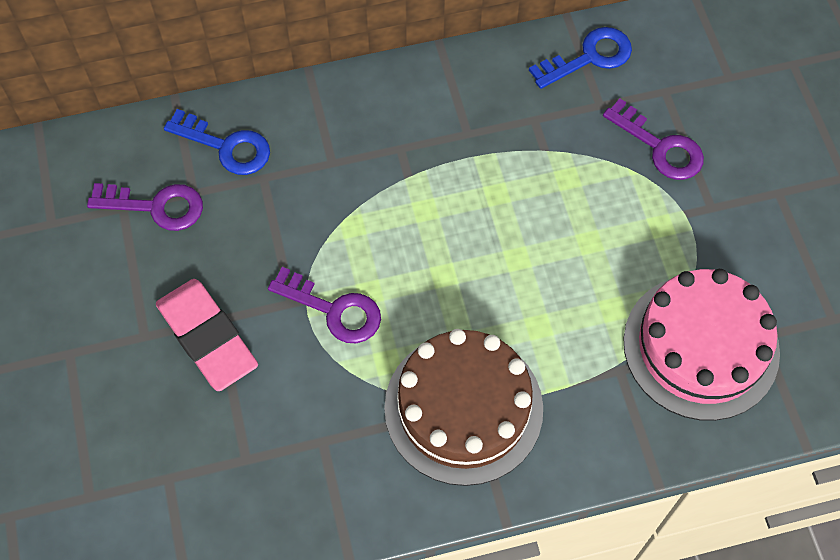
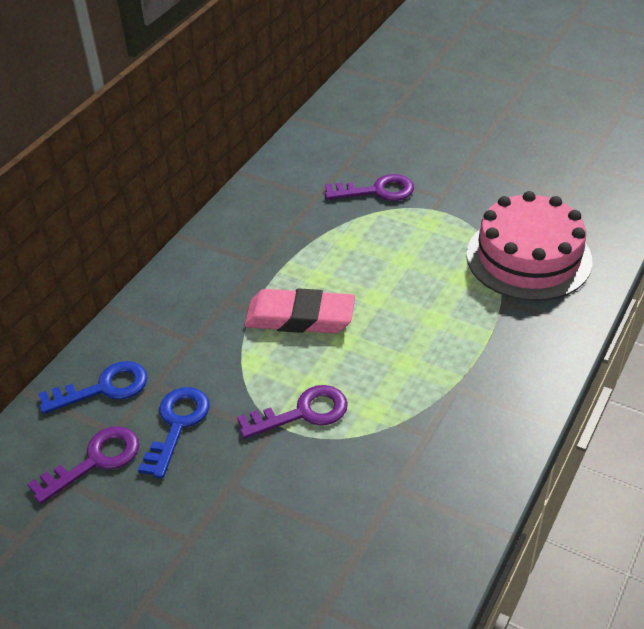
camera: 45 degrees left, 20 degrees down
(208, 337) = (238, 501): pink eraser -> pink eraser (300, 317)
(463, 408) = (452, 393): brown cake -> none
(589, 57) = (280, 181): blue key -> blue key (177, 425)

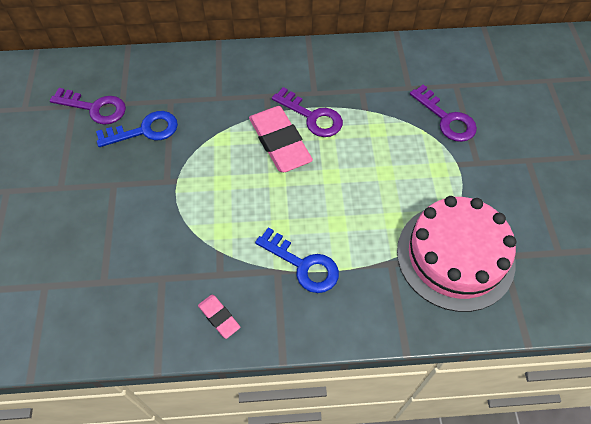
camera: 55 degrees right, 15 degrees up
(103, 388) = (152, 78): blue key -> blue key (303, 265)
(302, 413) = (194, 190): purple key -> purple key (312, 116)
(478, 456) = (219, 317): none -> pink eraser

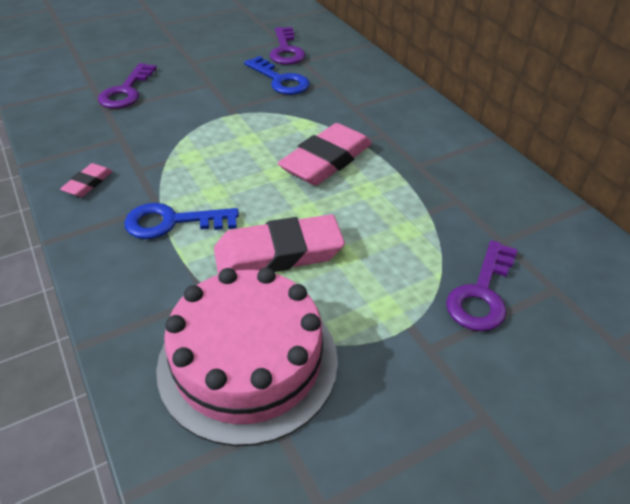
camera: 65 degrees right, 15 degrees down
(303, 265) = (173, 222): blue key -> blue key turned 75 degrees clockwise
(312, 116) = (381, 173): purple key -> purple key (126, 91)
(367, 208) = (278, 253): none -> pink eraser

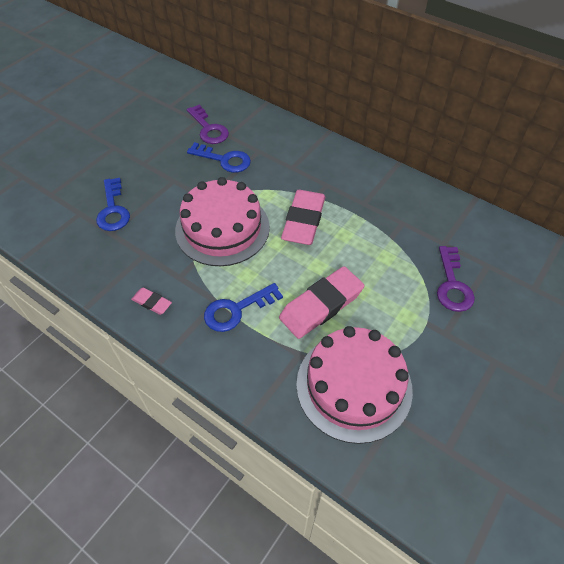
camera: 25 degrees left, 10 degrees up
(88, 183) = (152, 302): pink eraser -> pink eraser turned 60 degrees counterclockwise
(126, 91) = (113, 209): purple key -> blue key
(225, 140) = (222, 228): none -> pink cake

